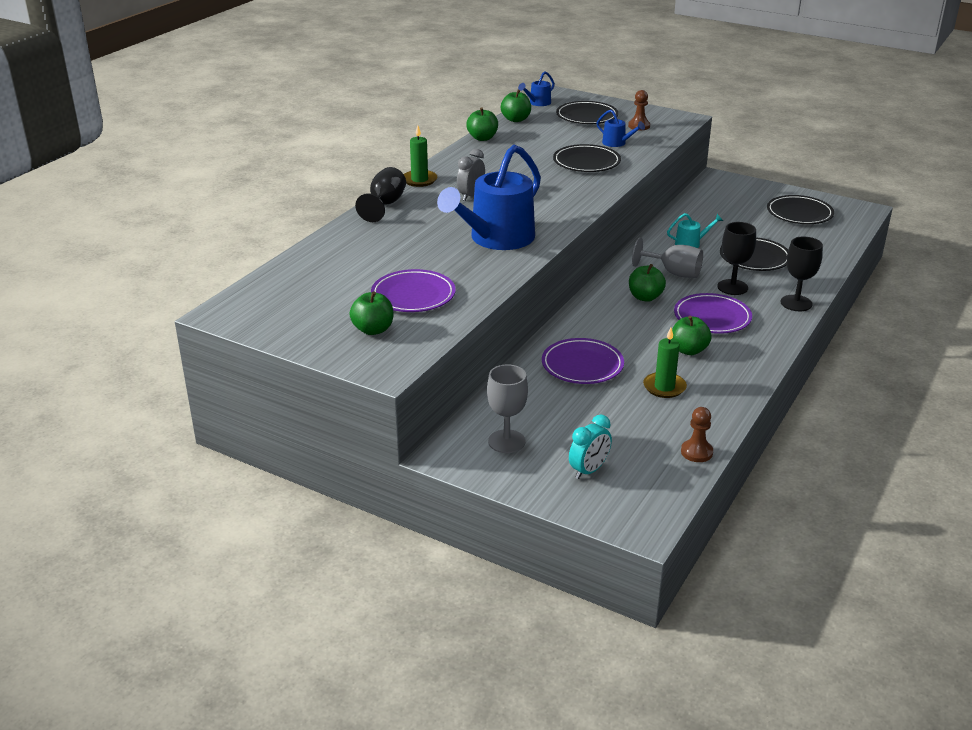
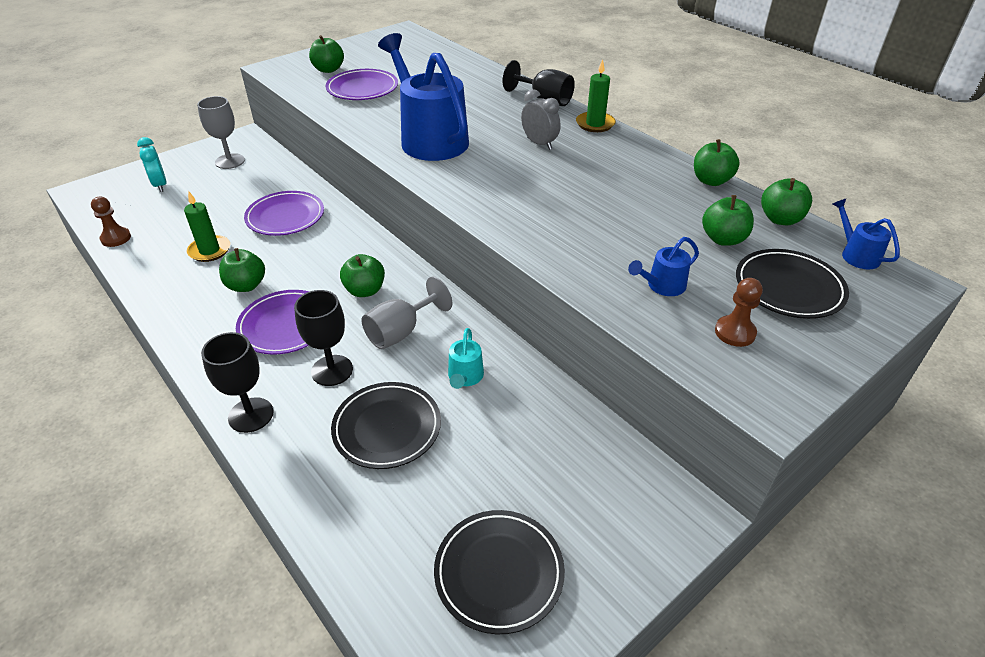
camera: 110 degrees right, 10 degrees up
(553, 132) = (723, 239): none -> green apple
(586, 162) = (599, 239): black plate -> none

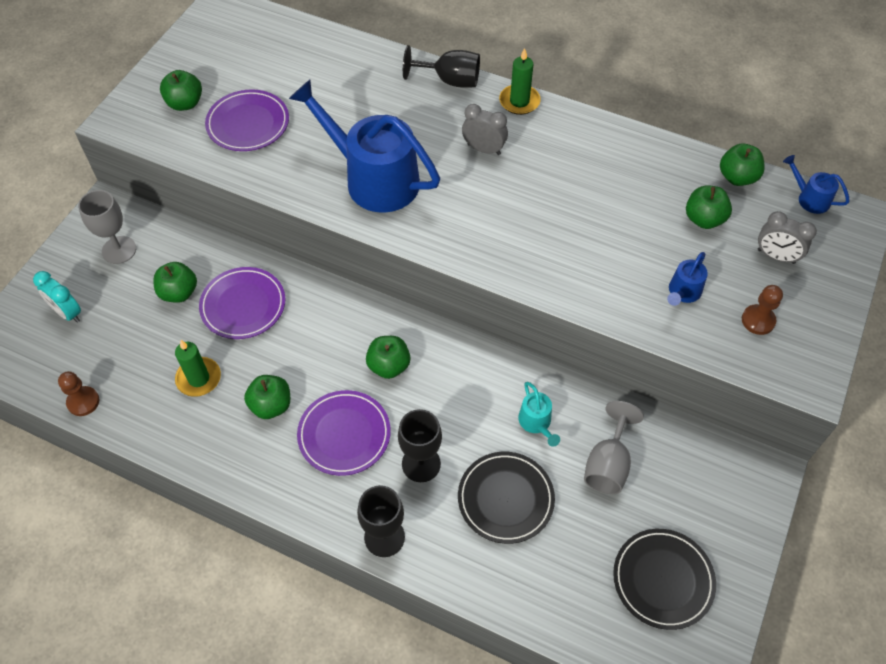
camera: 25 degrees left, 15 degrees up
(401, 332) = (453, 399): grey goblet -> grey goblet (608, 464)
(711, 181) = (661, 147): green apple -> green apple (179, 292)
(789, 288) = (776, 256): black plate -> grey clock

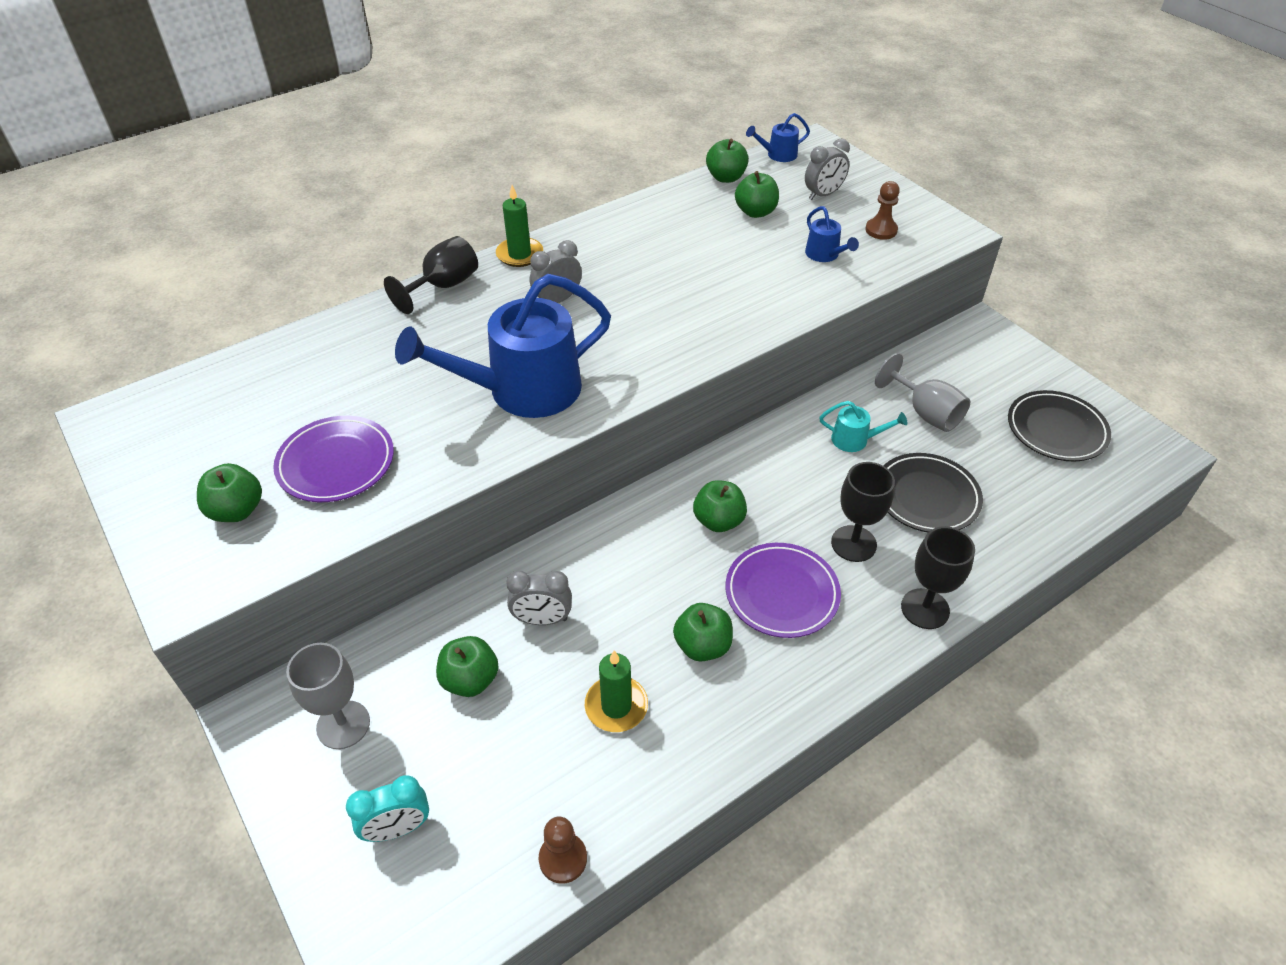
camera: 60 degrees left, 10 degrees down
(243, 305) = (542, 619): purple plate -> grey clock

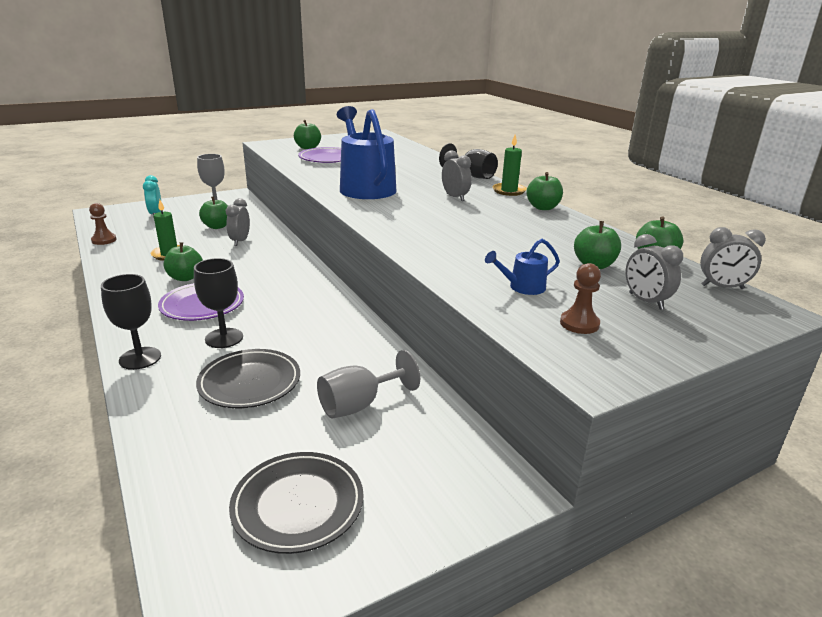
camera: 95 degrees right, 20 degrees down
(718, 521) = (279, 291): green apple -> green apple (543, 207)
(777, 155) = (722, 287): blue watering can -> grey clock
(855, 440) = (336, 357): turquoise watering can -> none

